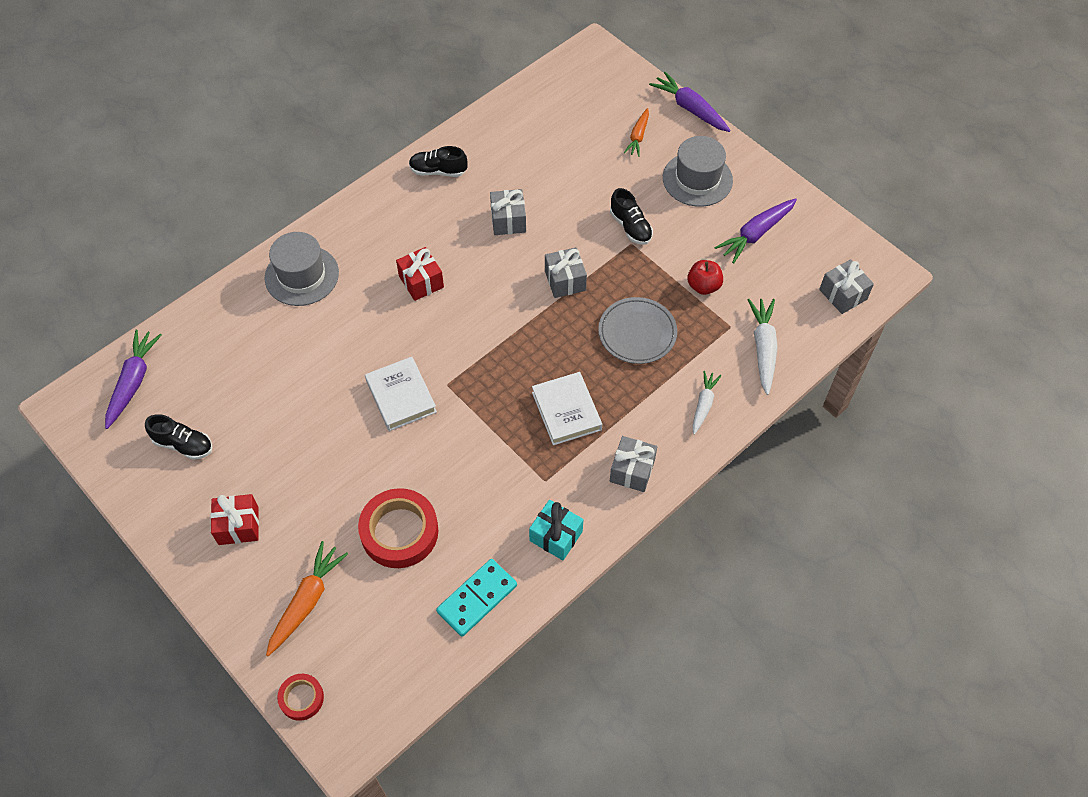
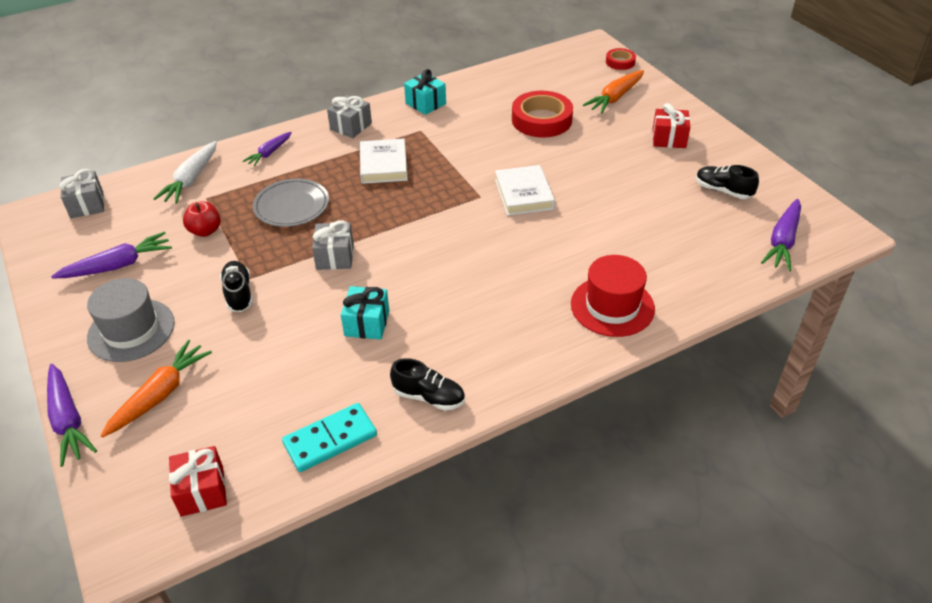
camera: 165 degrees left, 15 degrees down
(301, 275) = (612, 306): grey hat -> red hat
(421, 282) = (482, 279): red gift -> red gift (202, 491)
(477, 598) = (493, 85): turquoise domino -> turquoise domino (330, 440)
(508, 220) = (367, 323): grey gift -> turquoise gift
(638, 136) = (160, 394): orange carrot -> orange carrot, size x1.56
(703, 405) = (269, 153): white carrot -> purple carrot

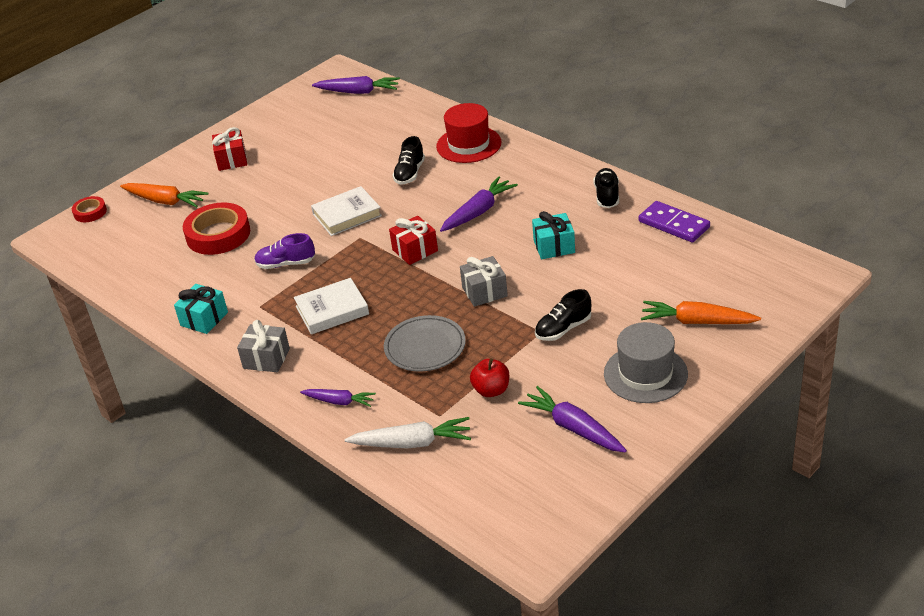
camera: 105 degrees left, 5 degrees down
(68, 420) = (757, 359): purple carrot -> purple carrot (478, 212)
(87, 205) = (495, 509): grey gift -> none
(202, 491) = (757, 262): red gift -> red gift (415, 250)
(330, 440) = (674, 224): turquoise domino -> purple domino
(470, 150) = (286, 264): none -> purple shoe
(723, 191) = (303, 123): black shoe -> black shoe (409, 173)

